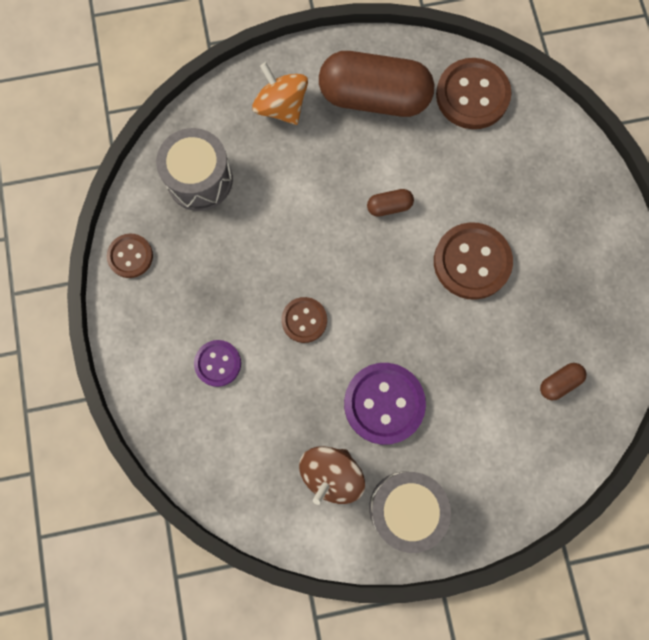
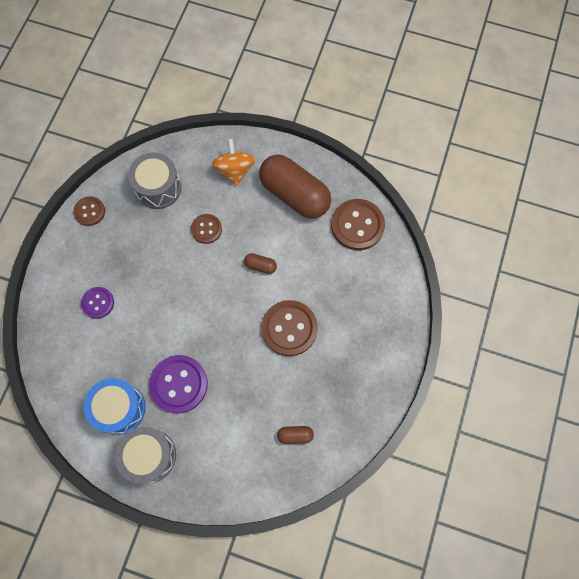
camera: 30 degrees right, 5 degrees down
(304, 320) = (164, 306): brown button -> brown button (206, 229)
(331, 475) = (120, 408): brown spinning top -> blue drum

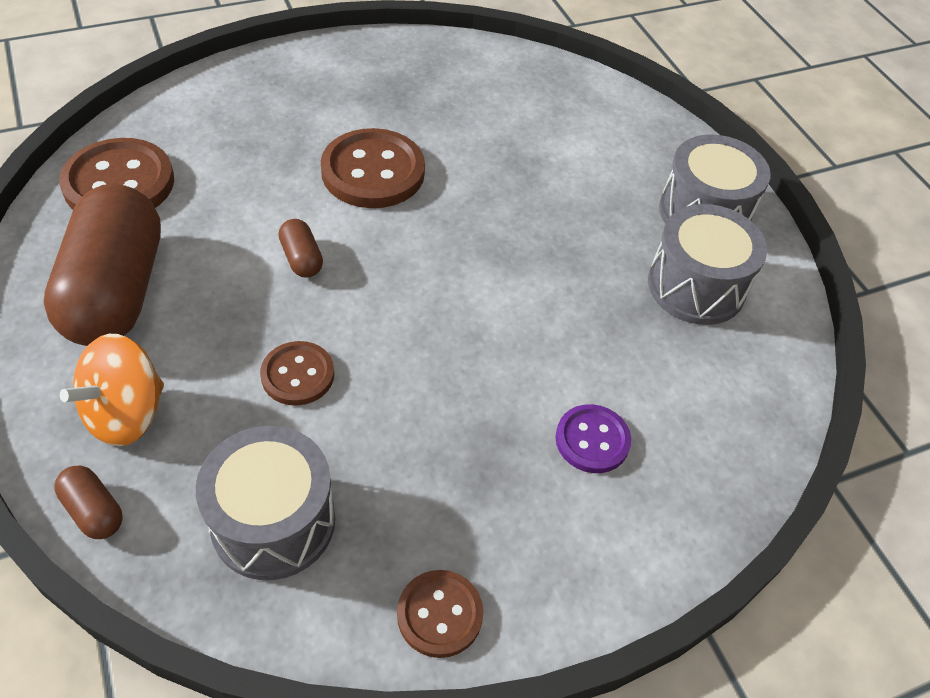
camera: 135 degrees left, 20 degrees down
(120, 408) = (696, 286): blue drum -> grey drum
(179, 384) = (585, 242): purple button -> none
(295, 435) = (508, 96): brown capsule -> brown capsule (93, 511)

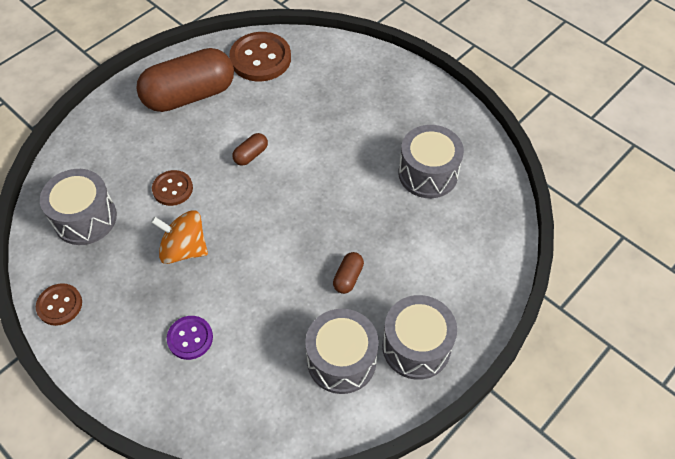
camera: 70 degrees right, 5 degrees up
(93, 511) = (66, 152): brown capsule -> brown capsule (348, 277)
(126, 414) = (121, 136): orange spinning top -> orange spinning top (184, 249)
(373, 172) = (338, 156): brown button -> none
(461, 106) = (428, 173): none -> grey drum

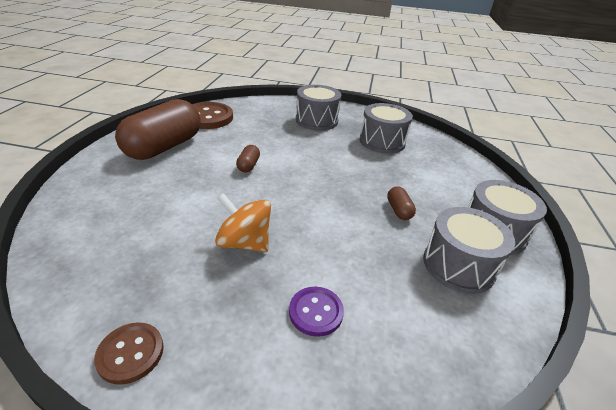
camera: 35 degrees left, 20 degrees down
(85, 218) = (113, 257): grey drum -> grey drum (316, 120)
(172, 189) = (196, 205): brown button -> none
(184, 249) = (244, 242): orange spinning top -> orange spinning top turned 45 degrees clockwise

